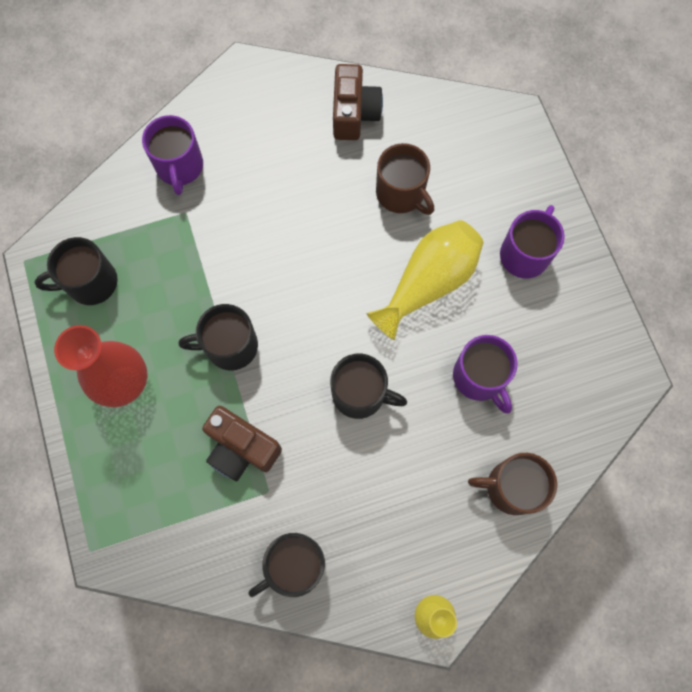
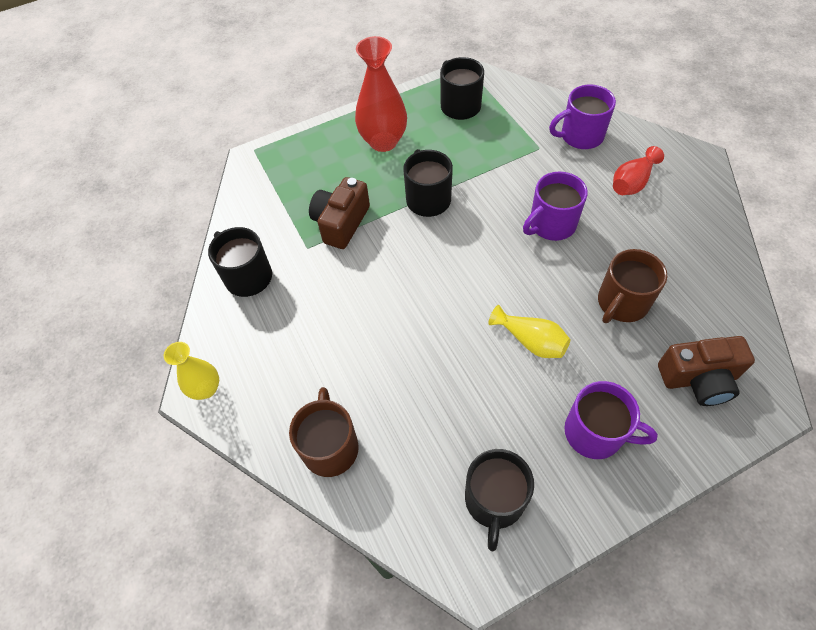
camera: 85 degrees right, 15 degrees down
(259, 139) = (632, 182): none -> red vase
(354, 113) = (694, 249): brown camera -> brown camera (698, 379)
(360, 394) = (403, 300): black mug -> black mug (494, 501)
(428, 283) = (531, 341): yellow vase -> yellow vase, size x0.59
(479, 377) = (441, 402): purple mug -> purple mug (551, 224)

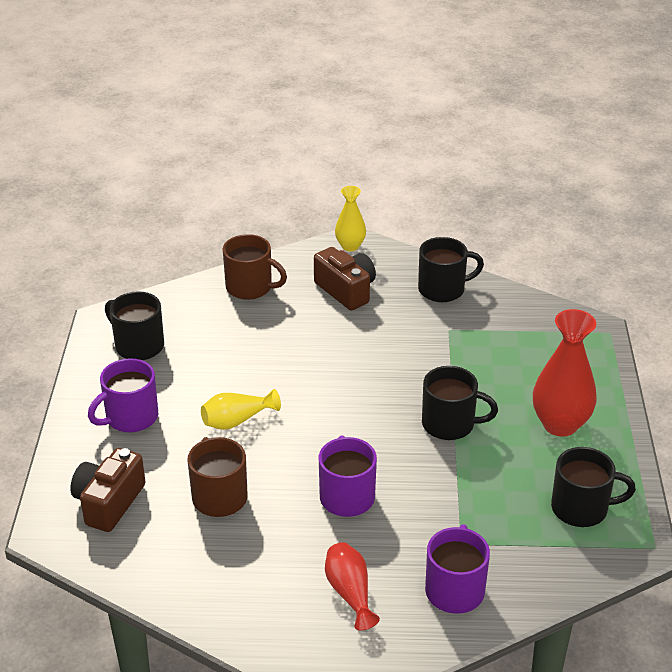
camera: 115 degrees right, 20 degrees down
(341, 223) = (463, 358): brown camera -> brown camera (346, 290)

